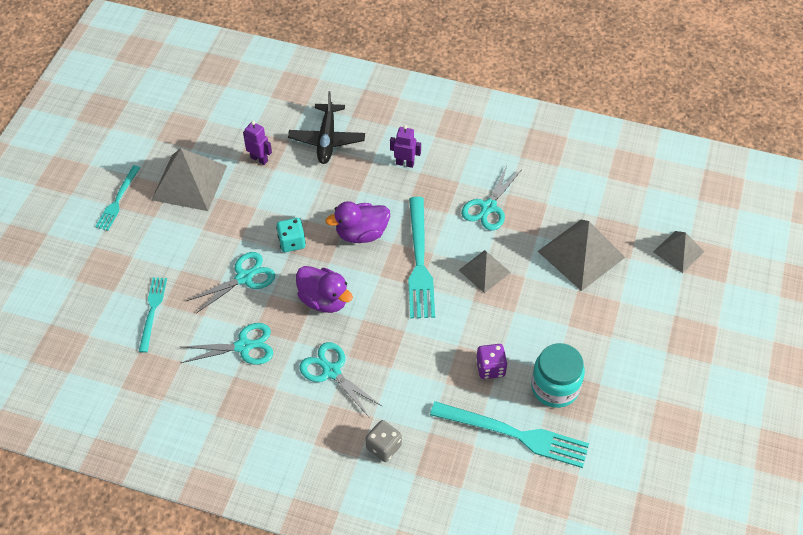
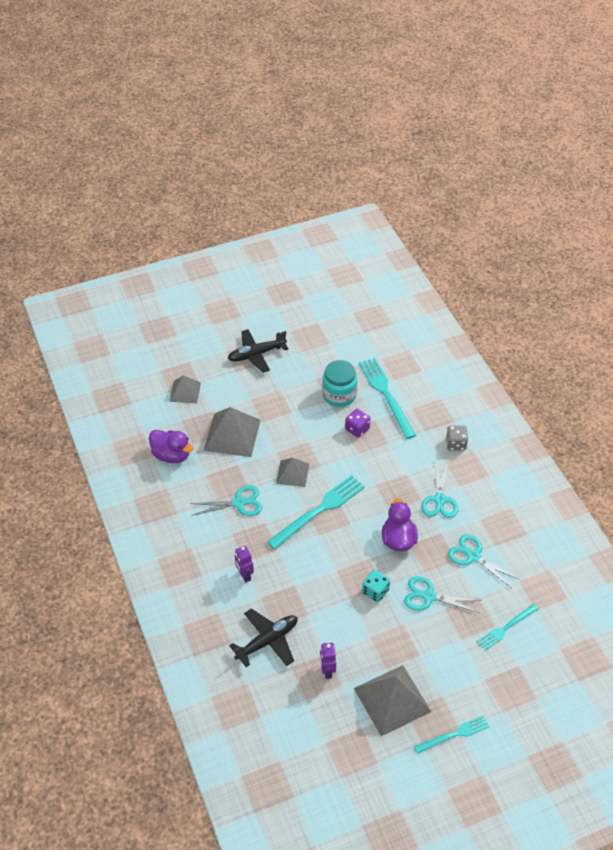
camera: 130 degrees left, 5 degrees down
(361, 233) = (329, 557): purple duck -> purple duck (171, 455)
(686, 351) = (256, 354): none -> black plane

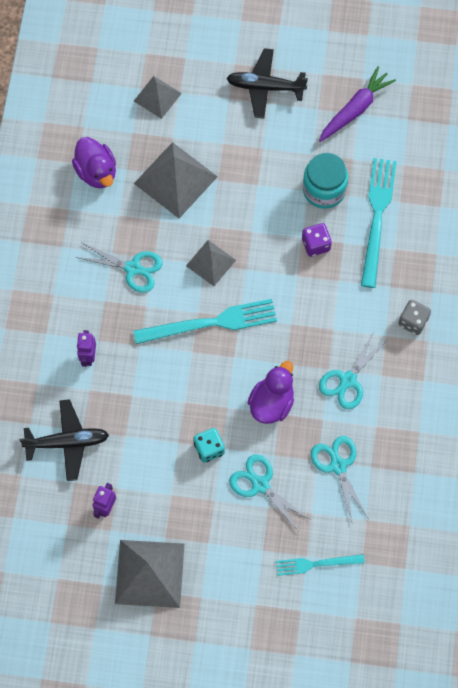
camera: 30 degrees right, 20 degrees up
(326, 341) = (355, 109): none -> purple carrot
(454, 734) = (186, 643): turquoise fork -> none

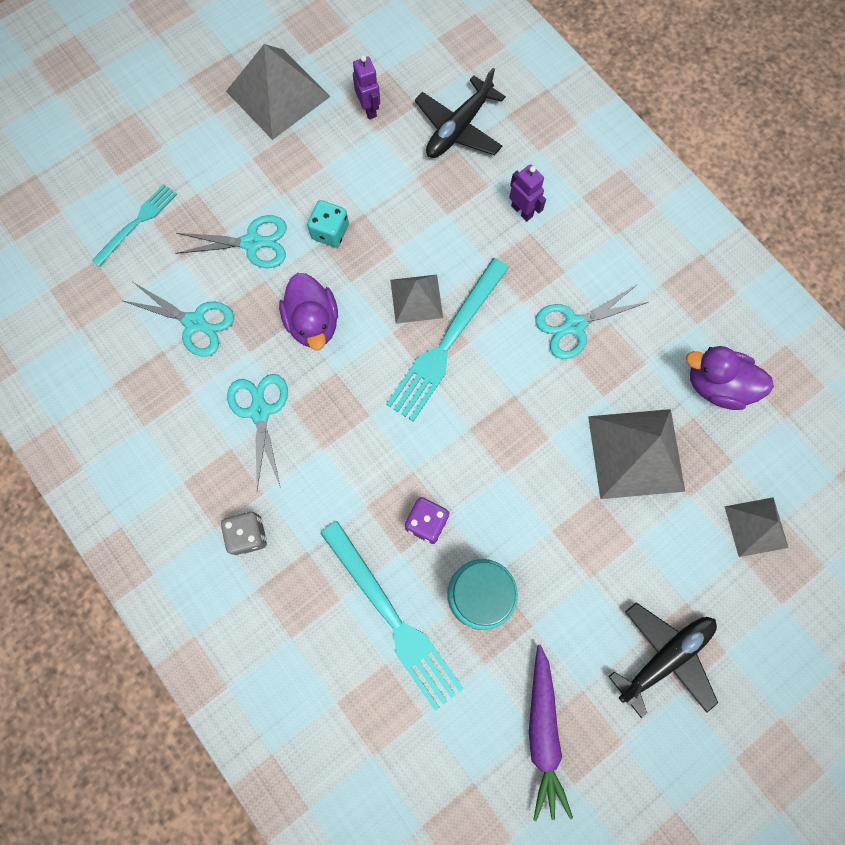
camera: 135 degrees right, 5 degrees up
(211, 263) = (509, 401): grey pyramid -> grey pyramid (416, 298)

